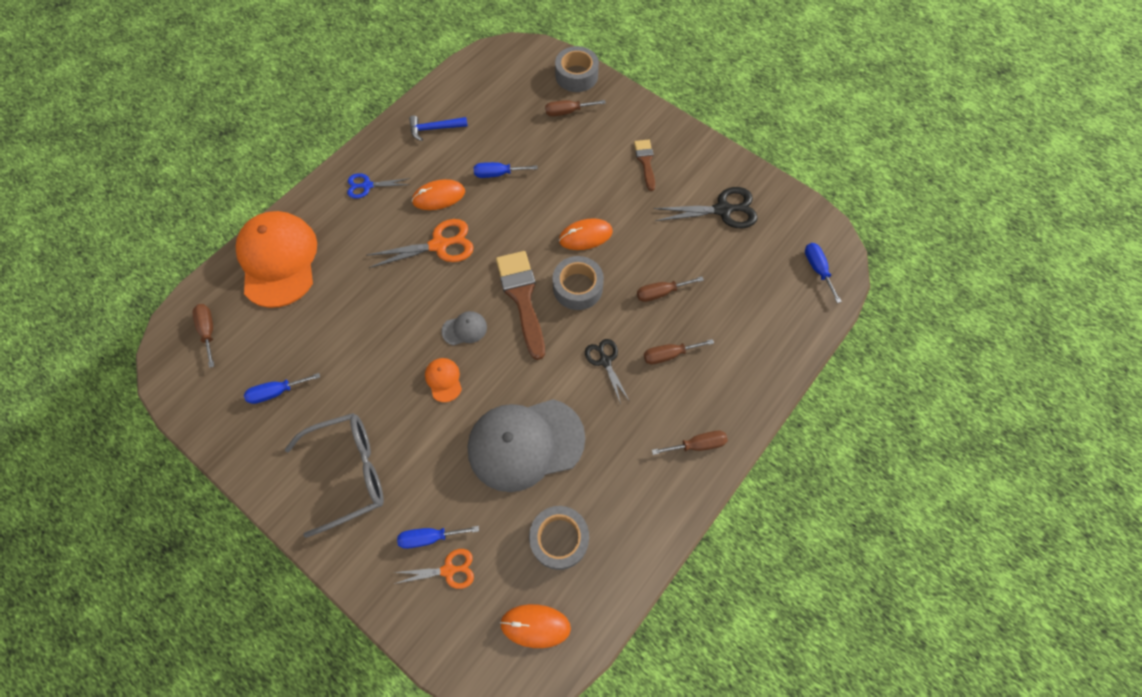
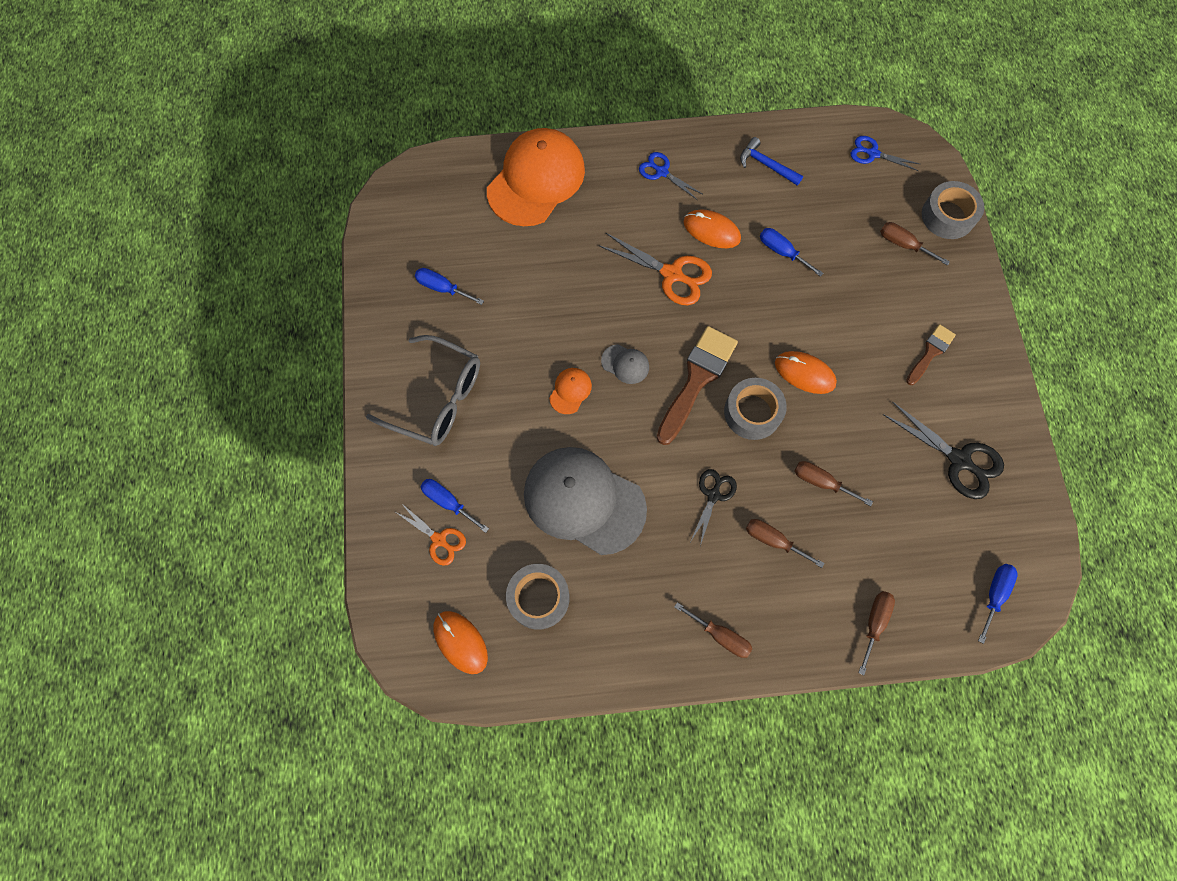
camera: 45 degrees right, 5 degrees up
(208, 331) = (437, 196): brown screwdriver -> brown screwdriver (874, 623)
(496, 72) = (873, 153): none -> blue scissors

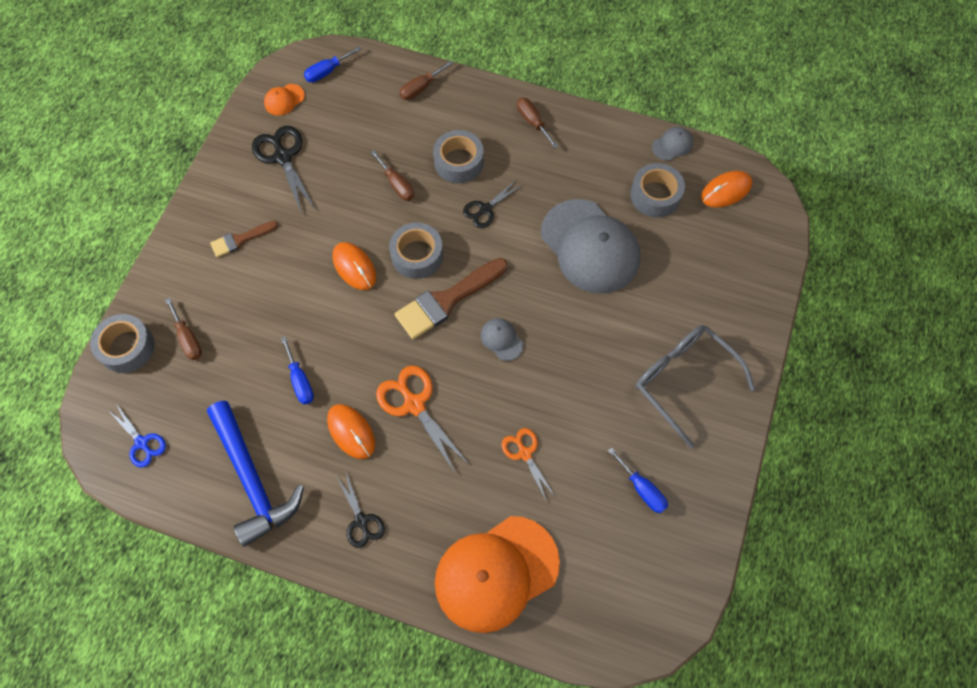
camera: 155 degrees left, 5 degrees down
(439, 539) = (720, 266): orange scissors -> orange scissors (525, 453)
(448, 502) = (702, 290): blue screwdriver -> none
(460, 642) = (726, 191): orange mouse -> orange mouse turned 75 degrees clockwise
(544, 680) = (672, 145): none -> grey cap
(570, 391) = (561, 337): orange cap -> orange cap (284, 100)
(661, 172) = (361, 521): blue scissors -> black scissors
(766, 165) = (253, 479): blue hammer -> blue hammer, size x1.95
(773, 540) = (459, 162): brown screwdriver -> grey tape

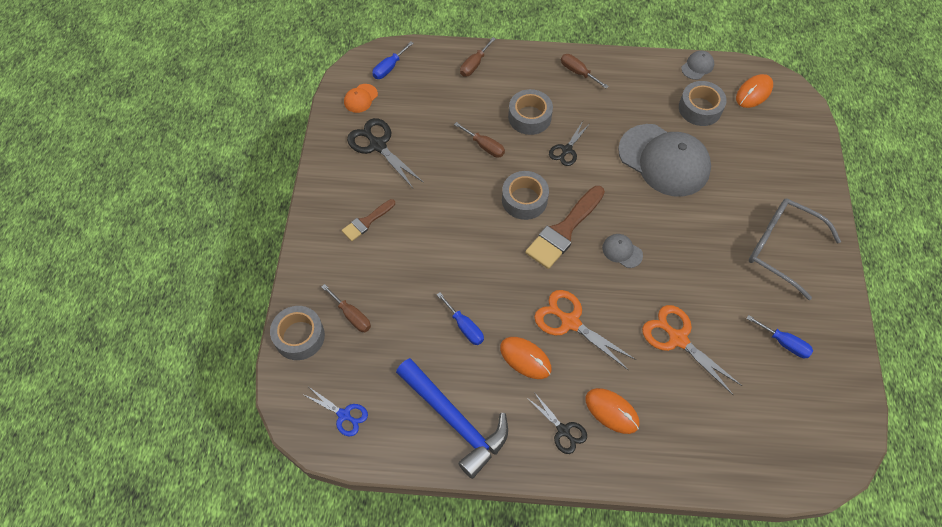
camera: 15 degrees left, 5 degrees down
(354, 267) = (474, 221): orange mouse -> orange mouse (612, 411)
(496, 573) = (694, 443): orange cap -> none
(525, 453) = (678, 339): orange scissors -> orange scissors, size x1.60

